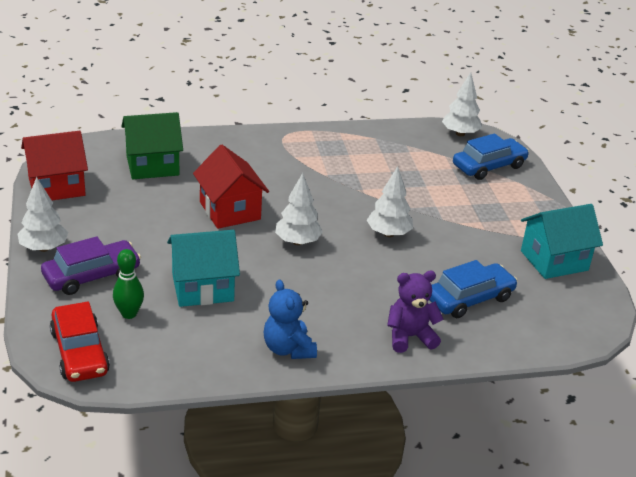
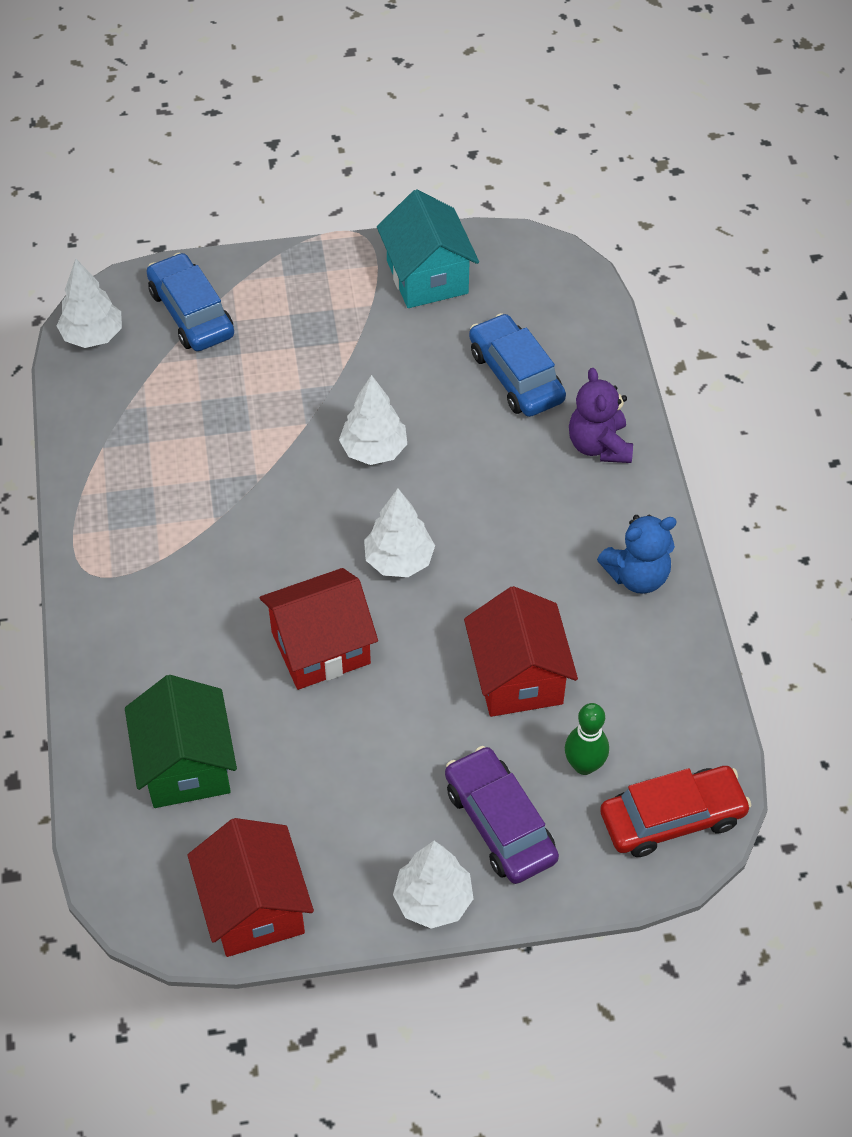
camera: 85 degrees left, 20 degrees up
(202, 288) = (517, 677): turquoise house -> red house

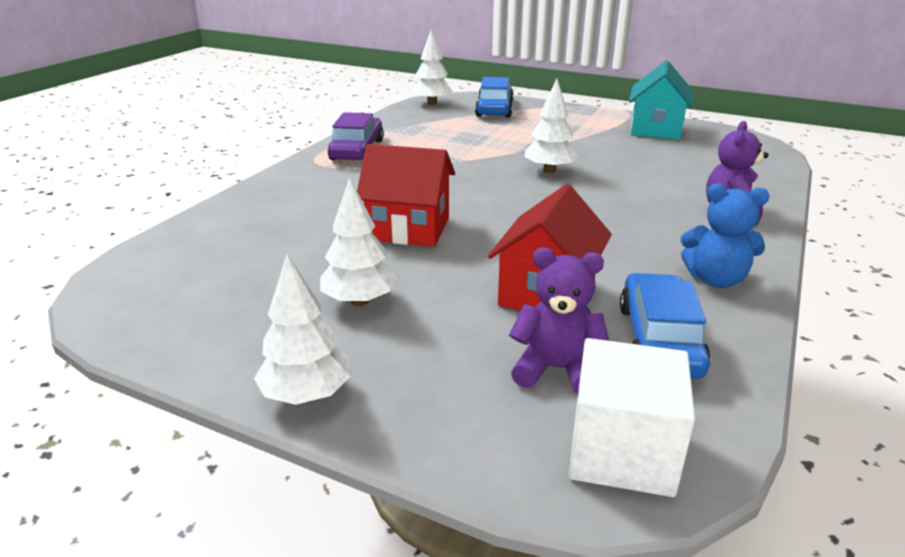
camera: 35 degrees right, 25 degrees down
(186, 765) = (245, 244): green house -> none
(254, 907) = (170, 329): red house -> none
(399, 560) = (514, 213): white tree -> white tree (359, 301)
(500, 823) = (431, 372): purple car -> purple car (357, 150)
(516, 376) = (686, 172): blue car -> blue car (659, 340)
(584, 765) = (556, 369): green bowling pin -> purple teddy bear
(672, 818) = (622, 452): red car -> white cube

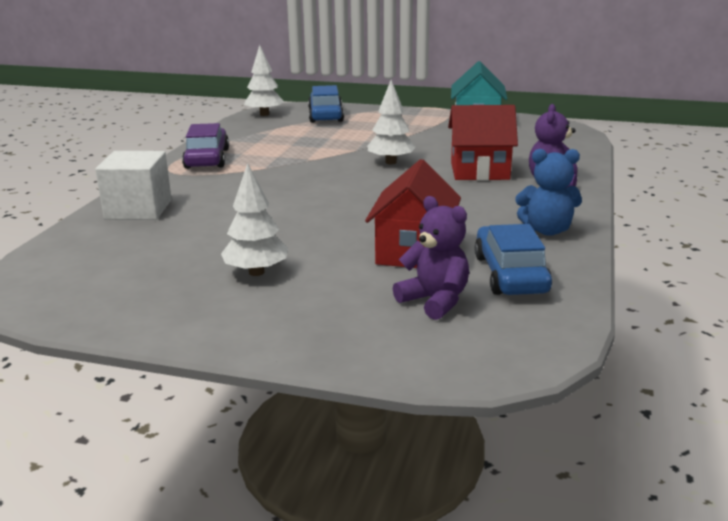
camera: 10 degrees left, 5 degrees down
(307, 395) = (238, 338): white tree -> none
(409, 229) = (279, 216): red house -> red house (479, 171)
(556, 369) = (435, 301): purple teddy bear -> purple teddy bear turned 45 degrees clockwise
(622, 452) = (497, 345): white cube -> white cube (138, 209)

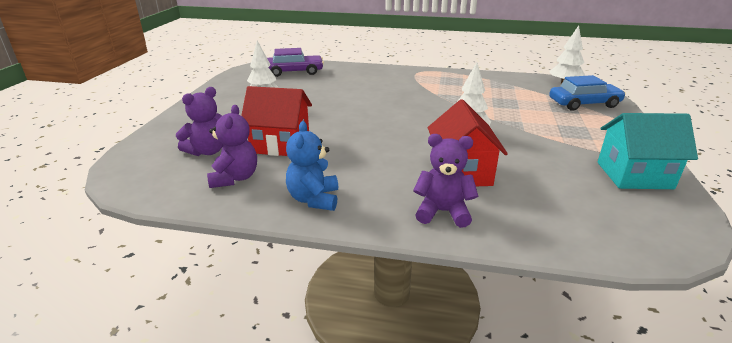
camera: 85 degrees right, 5 degrees up
(138, 209) = (354, 72): white cube -> none
(207, 158) = (446, 77): purple car -> purple car (294, 72)
(510, 274) = (235, 178): blue car -> purple teddy bear

